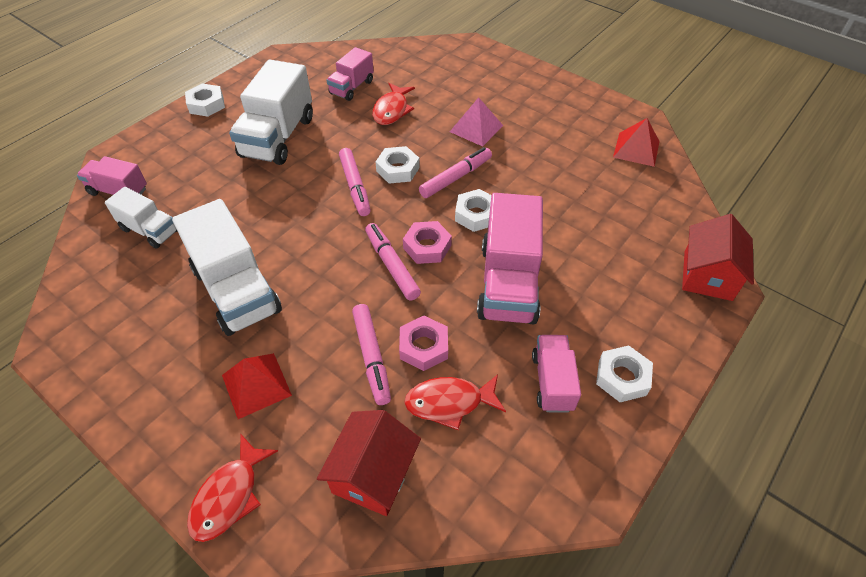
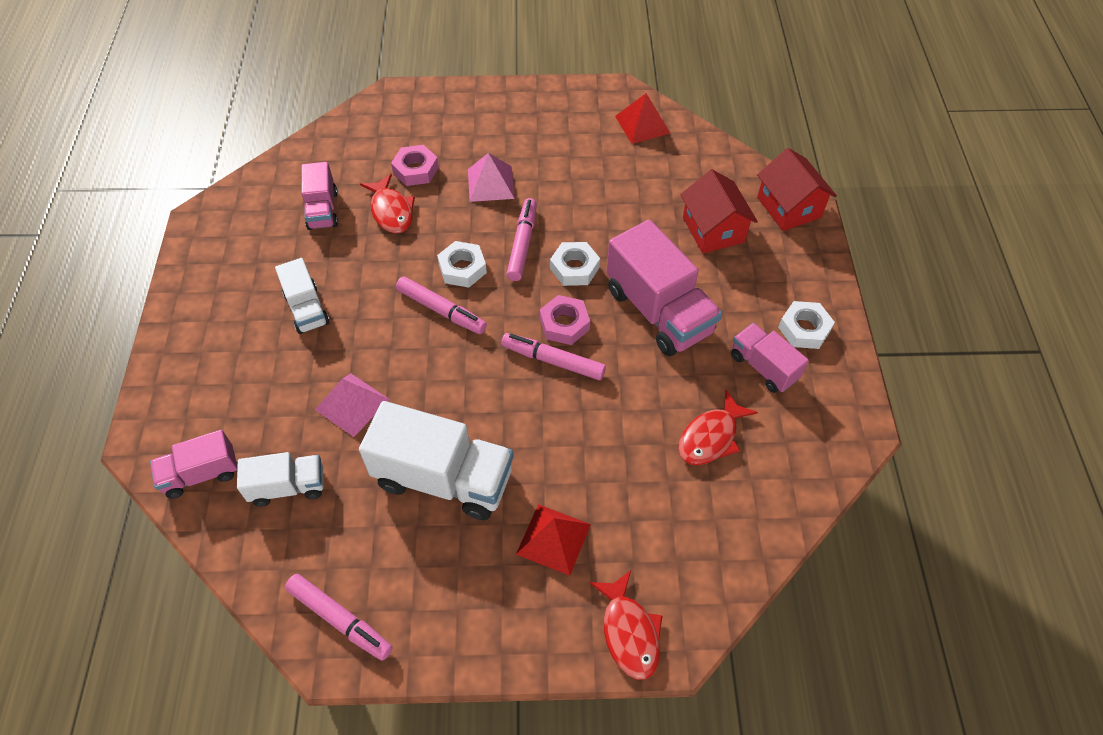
camera: 40 degrees left, 5 degrees up
(206, 104) = (182, 322): white nut -> none
(238, 207) = (352, 404): none -> pink pyramid
(278, 137) = (307, 309): white truck -> white truck, size x0.56
(372, 357) = (619, 447): pink marker -> pink marker (340, 619)
(373, 474) = (712, 530): red house -> red house (713, 230)
(423, 347) = (649, 409): pink nut -> pink nut (415, 170)

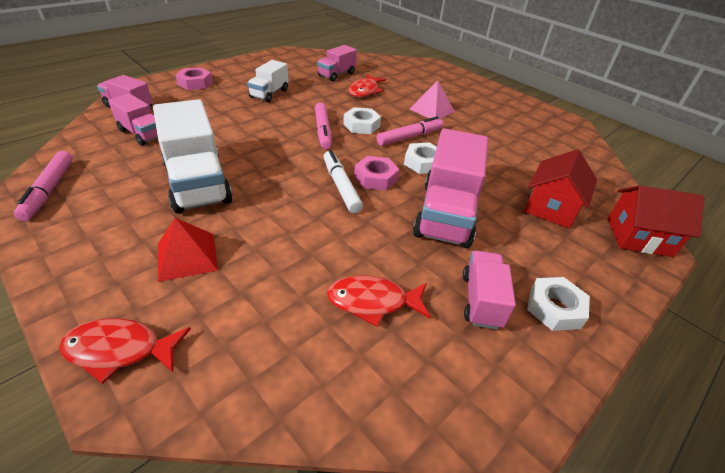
camera: 45 degrees right, 15 degrees down
(288, 486) = (142, 134): white truck -> pink truck
(352, 404) = (221, 130): pink pyramid -> none
(415, 170) = (401, 87): pink nut -> pink nut (195, 83)
(553, 361) = (341, 186): pink marker -> white marker
(629, 632) = (120, 350): red fish -> red fish turned 60 degrees clockwise
(642, 124) = (567, 140): red pyramid -> none
(788, 207) = (638, 237): red house -> red house turned 75 degrees clockwise

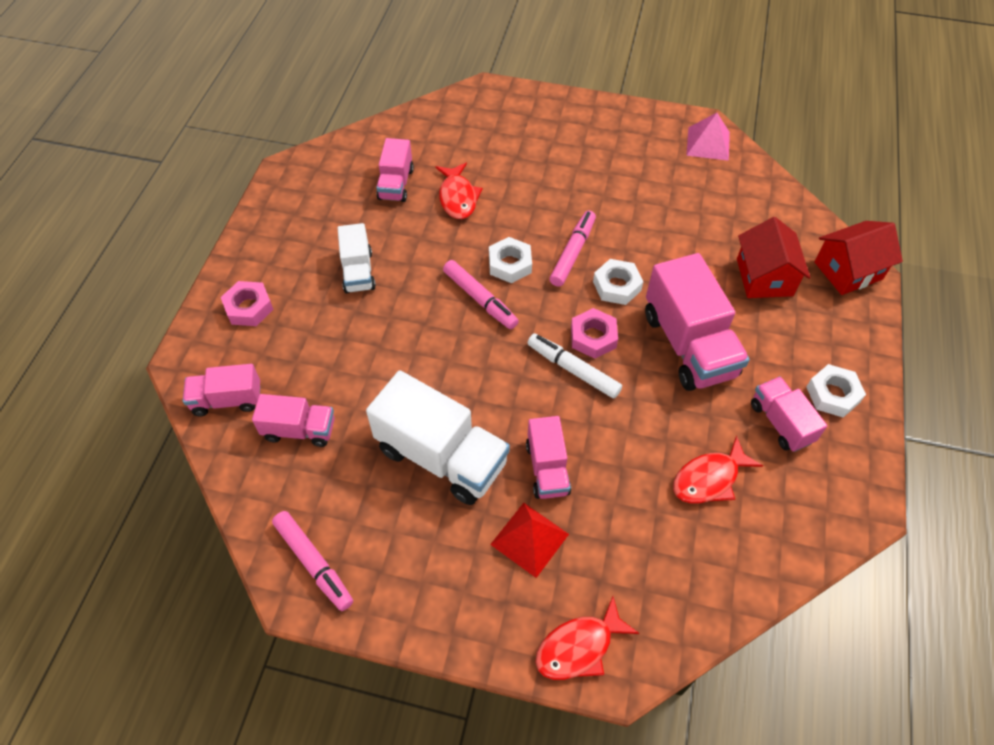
camera: 30 degrees left, 15 degrees up
(254, 225) = (547, 468): none -> pink truck
(431, 110) = (557, 190): pink pyramid -> pink pyramid (708, 143)

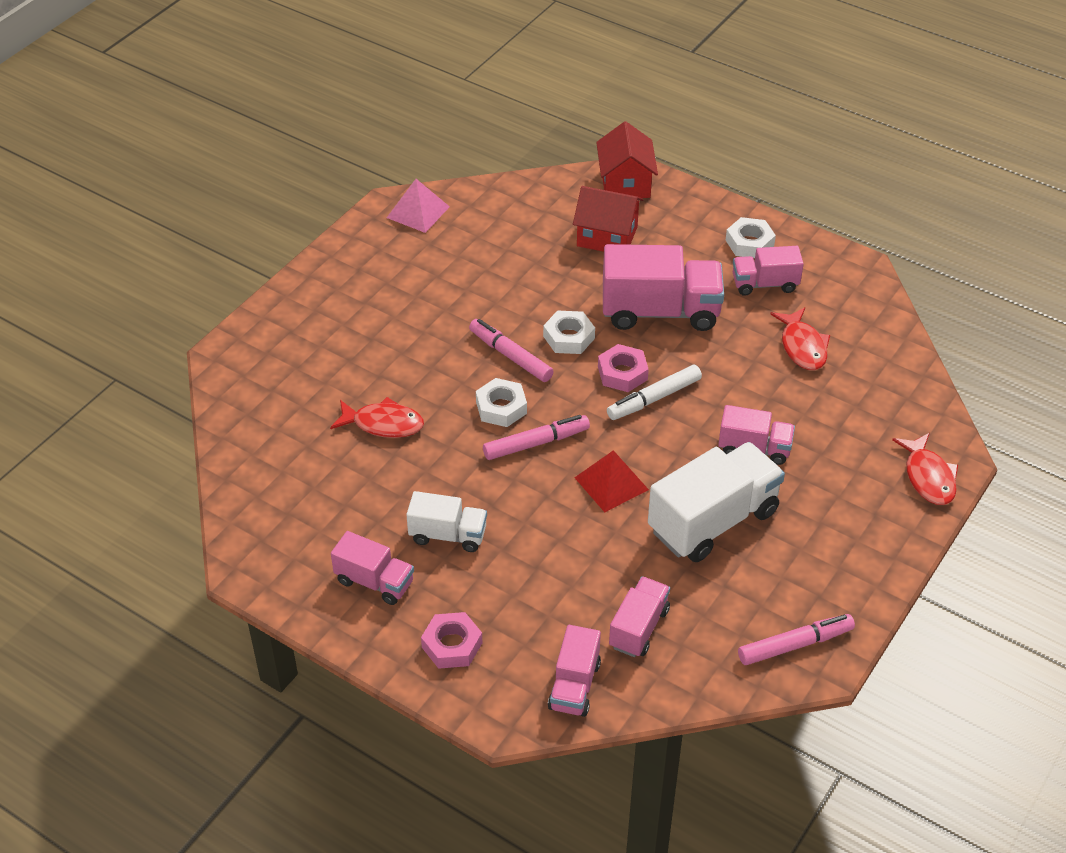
camera: 70 degrees left, 10 degrees down
(396, 184) = (331, 472): pink truck -> pink truck (374, 582)
(529, 539) = (821, 481): red pyramid -> red pyramid (611, 483)

